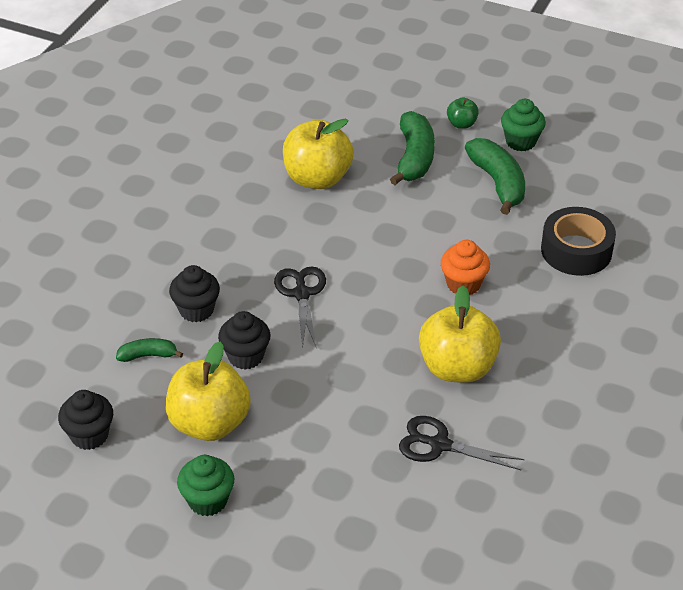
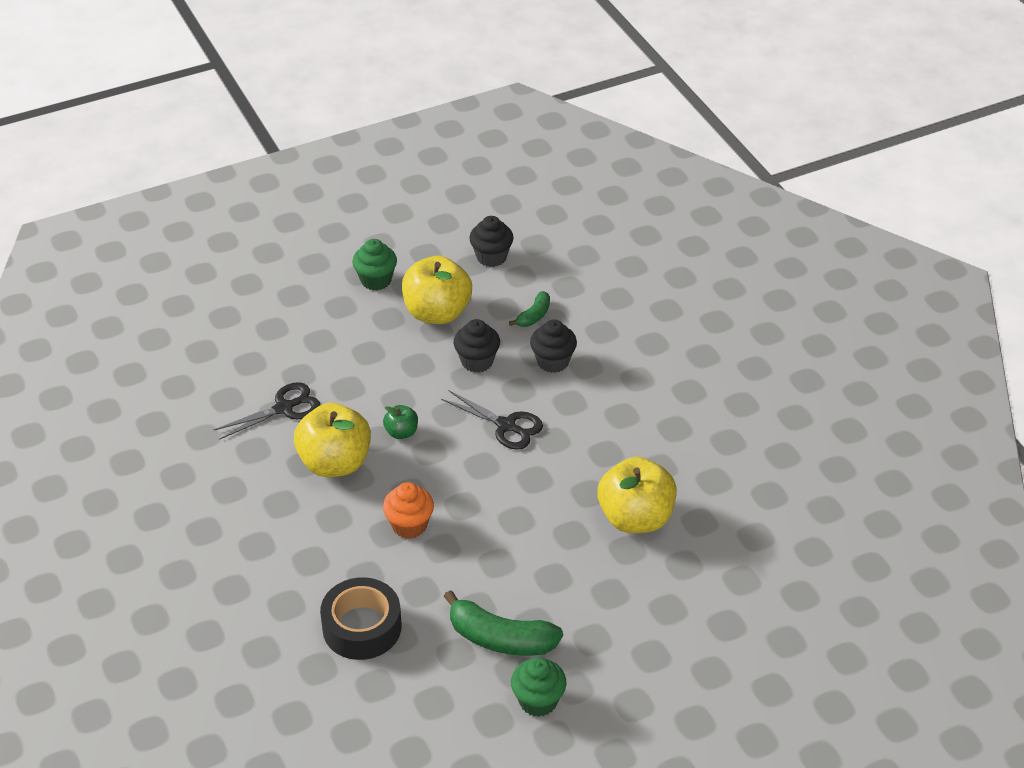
camera: 130 degrees right, 0 degrees up
(414, 157) = (596, 603): green banana -> none
(461, 124) = (610, 674): green apple -> green apple (401, 432)

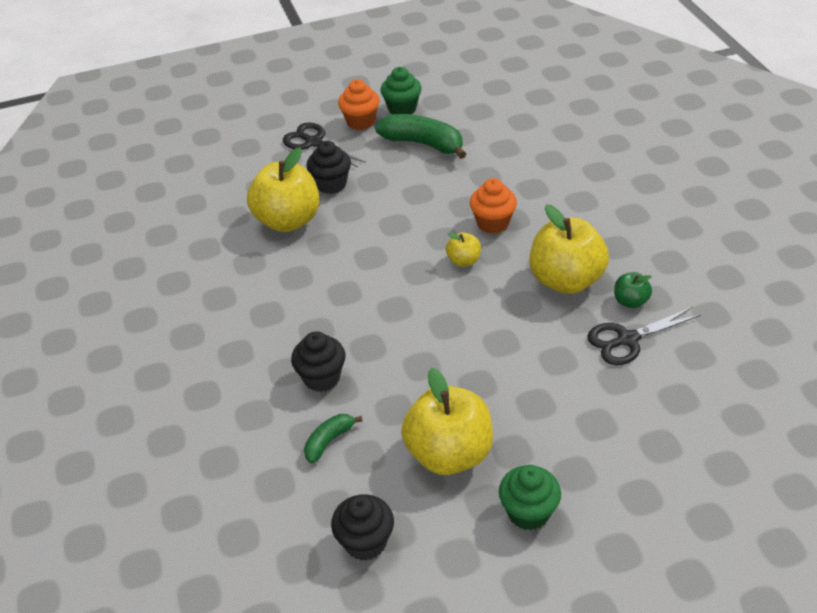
camera: 170 degrees left, 0 degrees up
(362, 627) = (534, 154): black tape -> none
(401, 432) = (498, 307): green apple -> green apple (630, 301)
(438, 479) = (463, 261): none -> yellow apple
(477, 361) = (408, 383): black cupcake -> black cupcake (331, 184)
(506, 426) = (388, 308): black scissors -> black scissors (313, 142)
(589, 674) = (360, 122): none -> orange cupcake

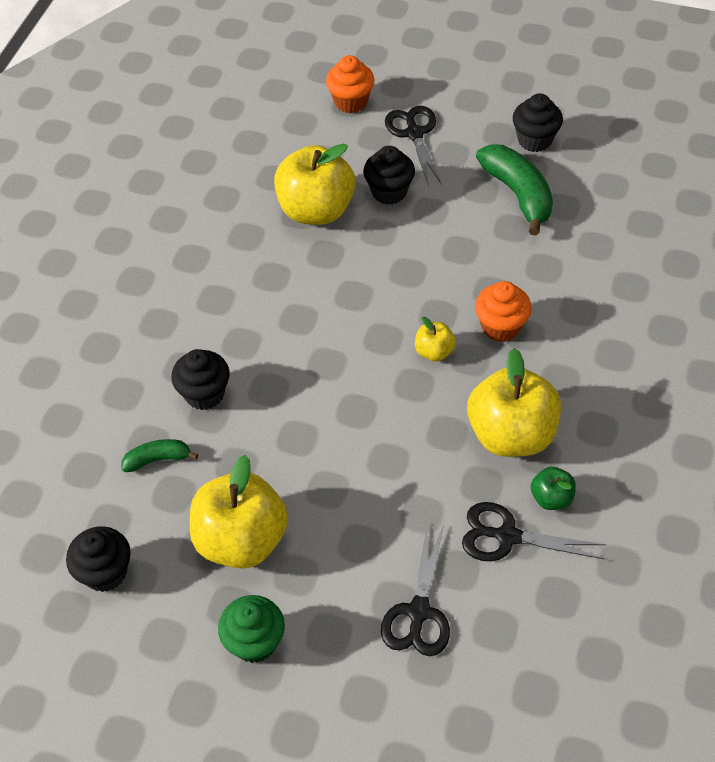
camera: 35 degrees right, 10 degrees up
(360, 122) = (480, 133): orange cupcake -> orange cupcake (351, 102)
(402, 109) = (534, 140): green cupcake -> black cupcake
(620, 420) = (418, 612): none -> black scissors

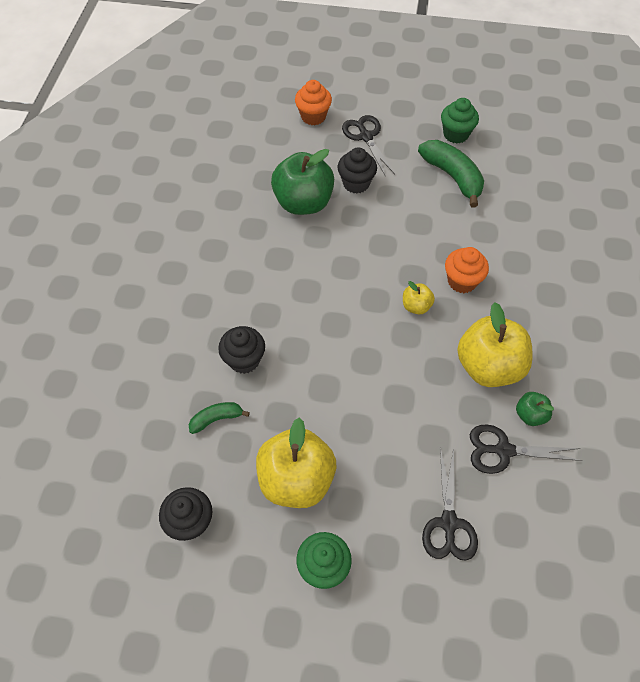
camera: 10 degrees left, 5 degrees up
(316, 210) = (303, 203): yellow apple -> green apple
(534, 140) = (456, 134): black cupcake -> green cupcake

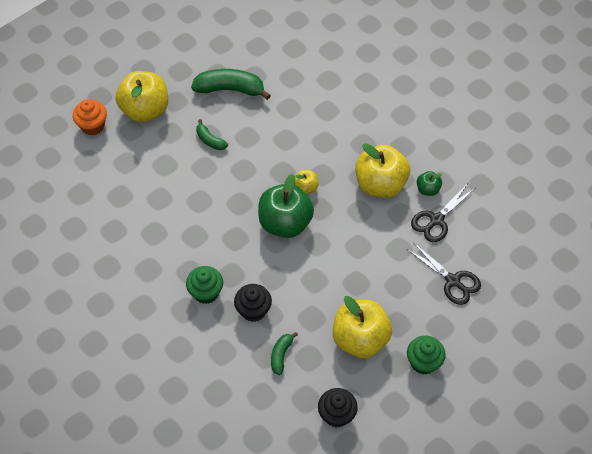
camera: 50 degrees left, 0 degrees up
(303, 203) = (163, 188): green apple -> green apple (285, 223)
(356, 183) = (179, 146): black cupcake -> none
(366, 137) = (145, 109): black scissors -> yellow apple
(386, 200) = (210, 140): none -> green banana
(456, 134) = (198, 58): green cupcake -> green cupcake (206, 292)
(462, 281) = (312, 149): orange cupcake -> none

